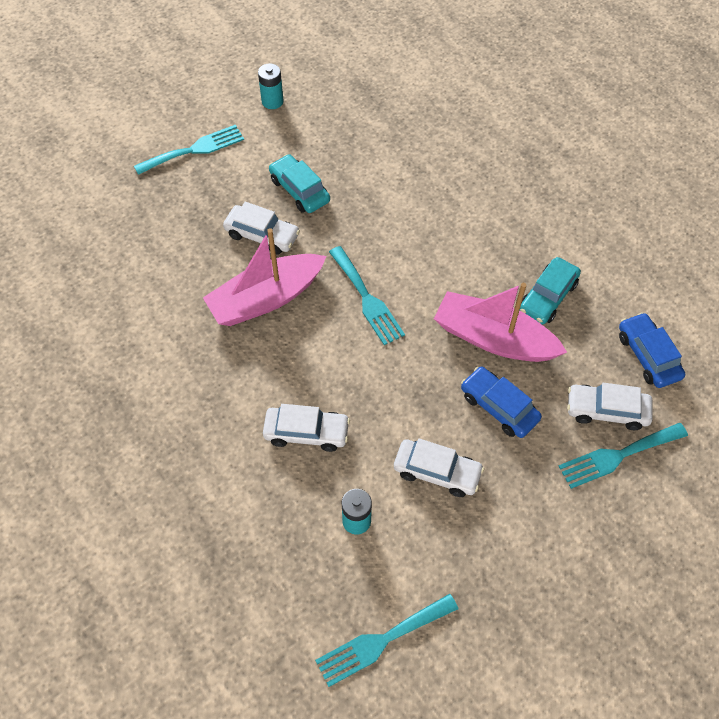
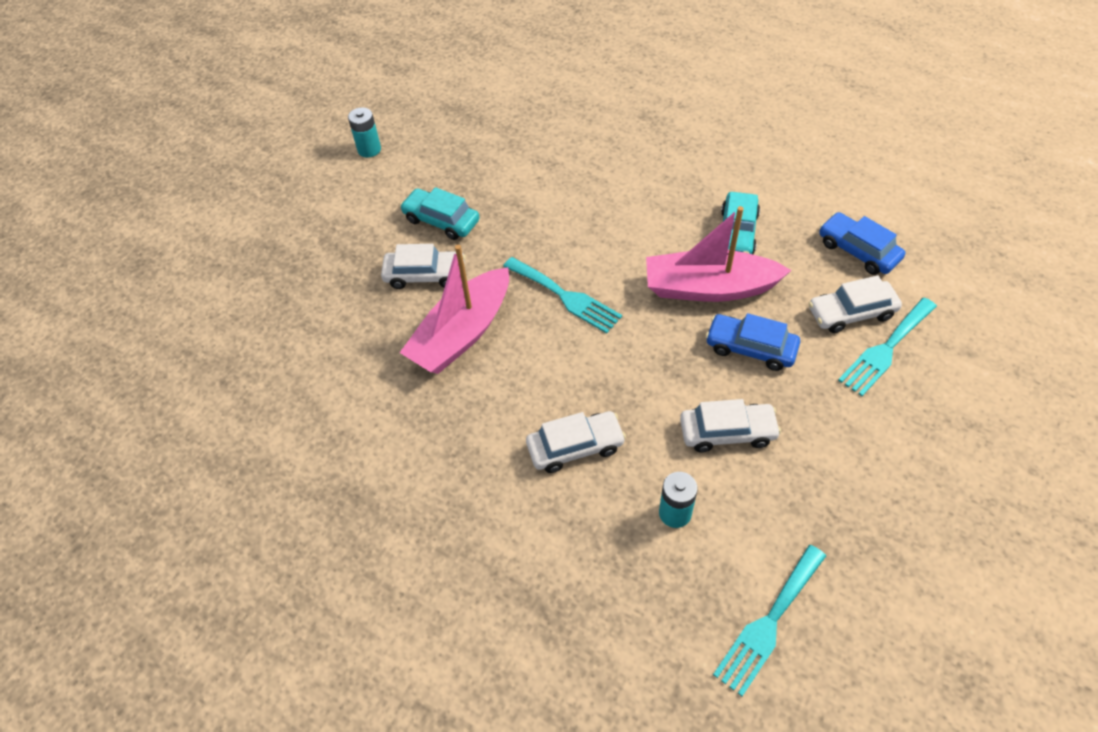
camera: 20 degrees left, 5 degrees down
(194, 150) = (310, 219): turquoise fork -> none

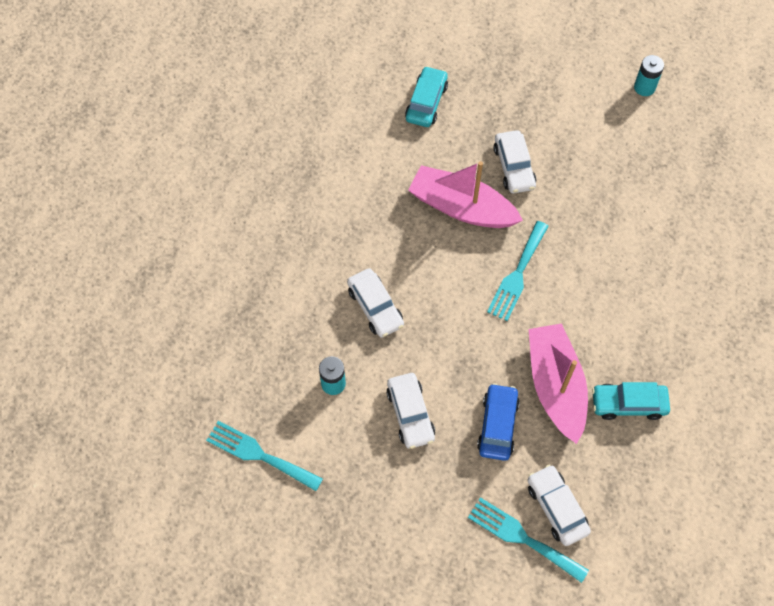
camera: 75 degrees right, 10 degrees up
(441, 220) = (576, 164): turquoise car -> turquoise car (426, 102)
(858, 251) = (634, 513): blue car -> none

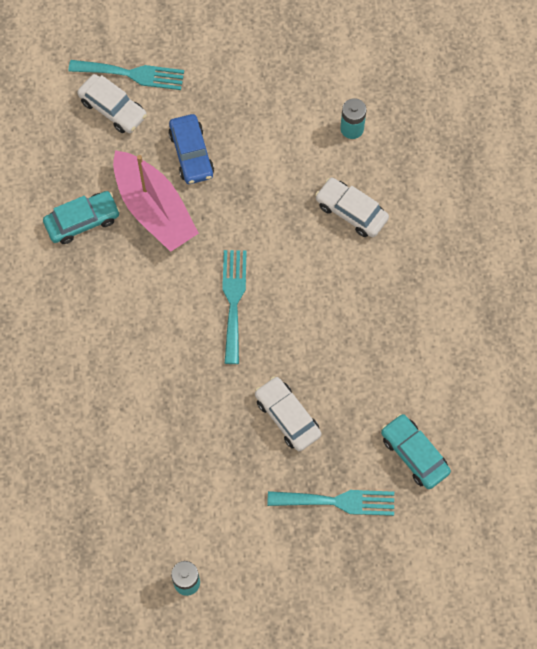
camera: 155 degrees right, 5 degrees up
(259, 455) = (381, 46): turquoise fork -> turquoise fork (337, 501)
(410, 414) = (271, 131): white car -> none
(426, 102) = (414, 454): turquoise car -> turquoise car turned 150 degrees clockwise
(462, 207) = (319, 347): pink boat -> none

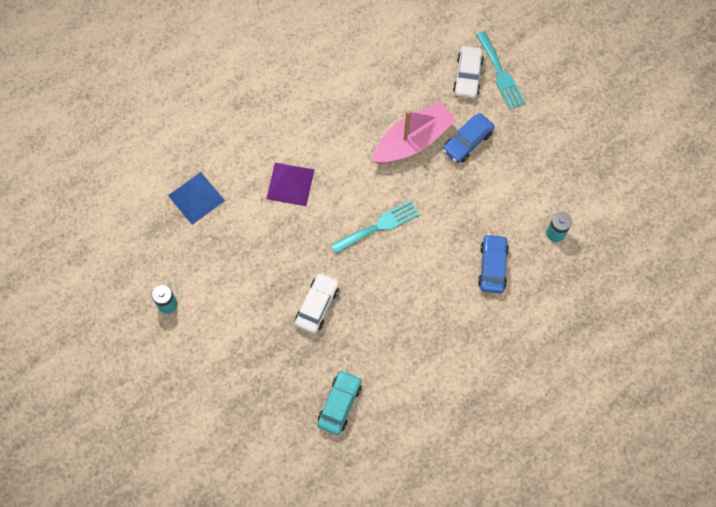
camera: 60 degrees right, 0 degrees up
(73, 482) = (196, 198): none -> blue pyramid
(82, 221) = (376, 103): turquoise car -> none
(122, 367) = (290, 184): none -> purple pyramid
(154, 209) = (412, 141): pink boat -> pink boat turned 150 degrees counterclockwise
(337, 501) = (276, 371): turquoise fork -> none
(351, 211) = (492, 266): white car -> blue car

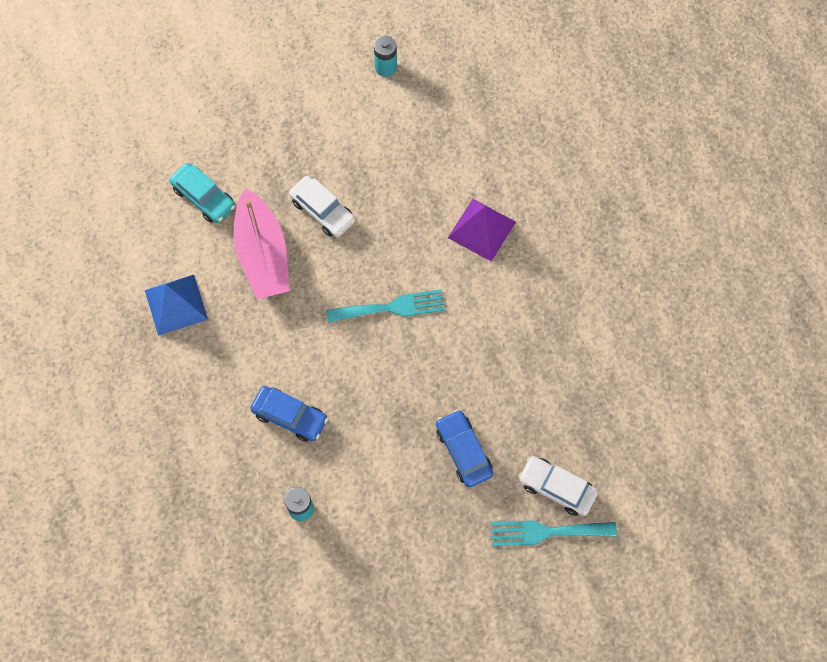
camera: 110 degrees right, 0 degrees up
(196, 198) = (501, 128): blue pyramid -> blue pyramid (176, 304)
(379, 226) = (391, 307): turquoise fork -> turquoise fork turned 90 degrees counterclockwise
(412, 141) = (488, 385): pink boat -> pink boat (263, 254)

